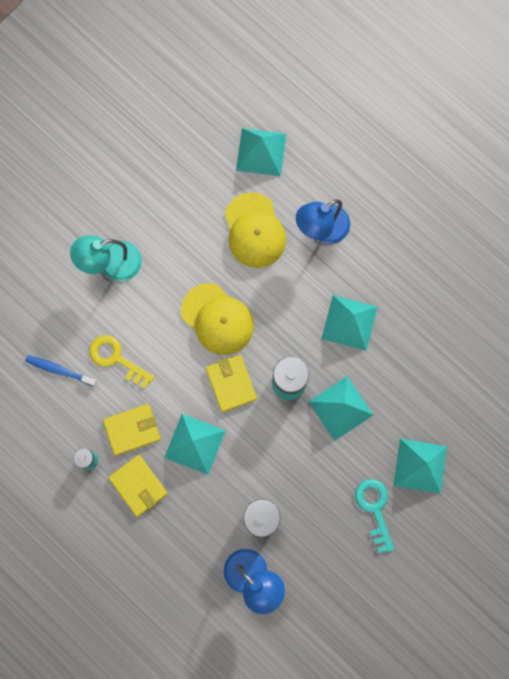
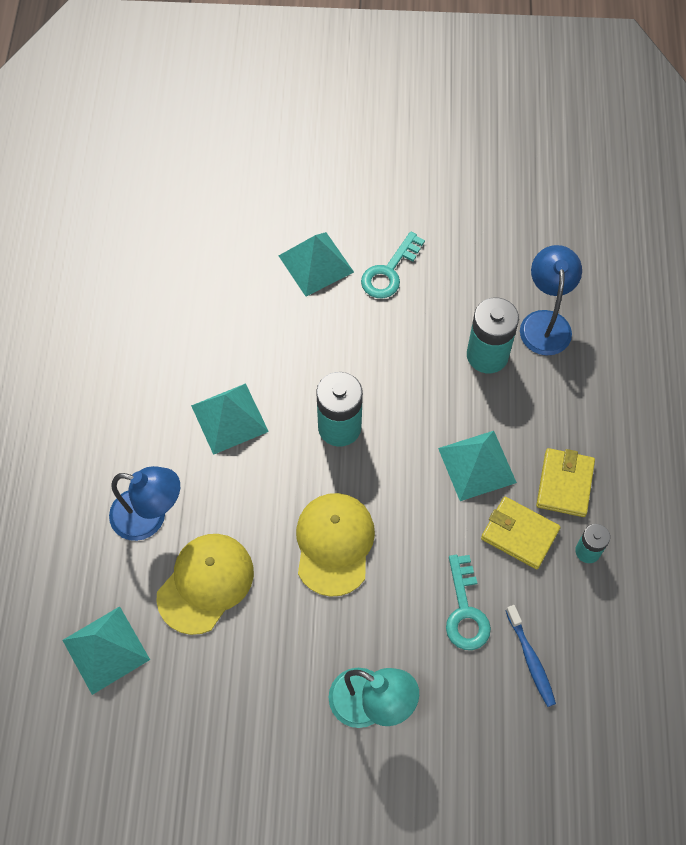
camera: 130 degrees left, 15 degrees down
(116, 359) = (465, 610): yellow key -> turquoise key
(231, 384) = (388, 478): yellow wallet -> none
(341, 408) = (322, 364): turquoise pyramid -> none

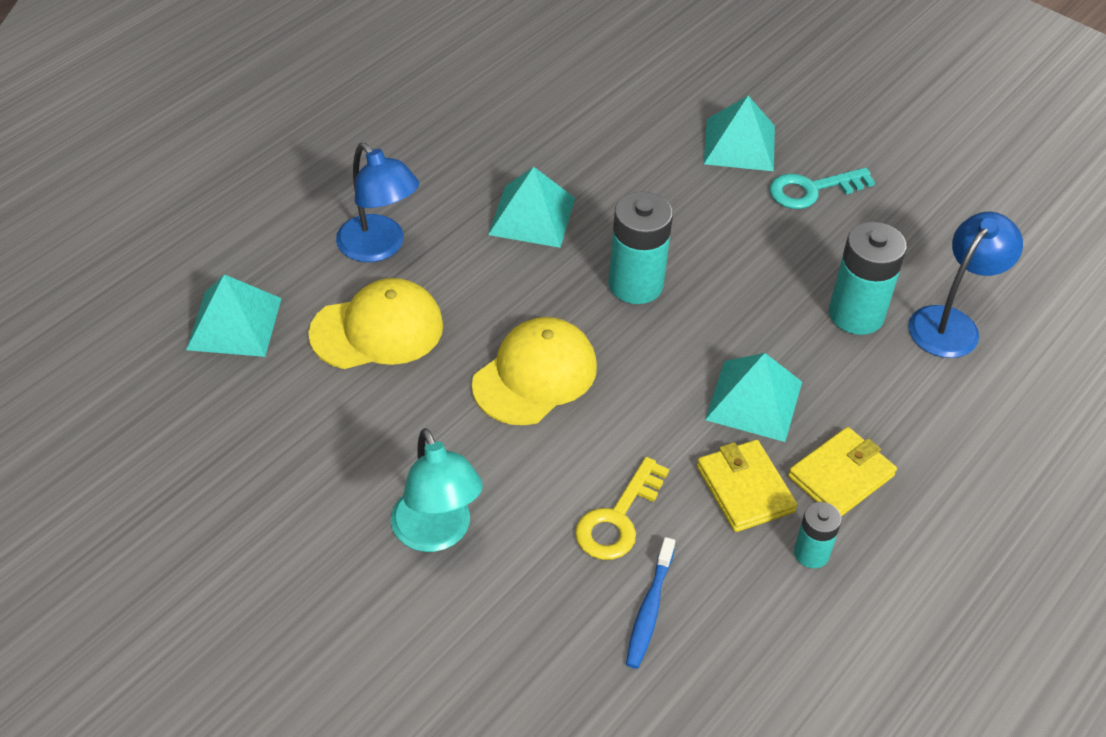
camera: 35 degrees right, 15 degrees down
(465, 610) = (618, 518): turquoise key -> yellow key

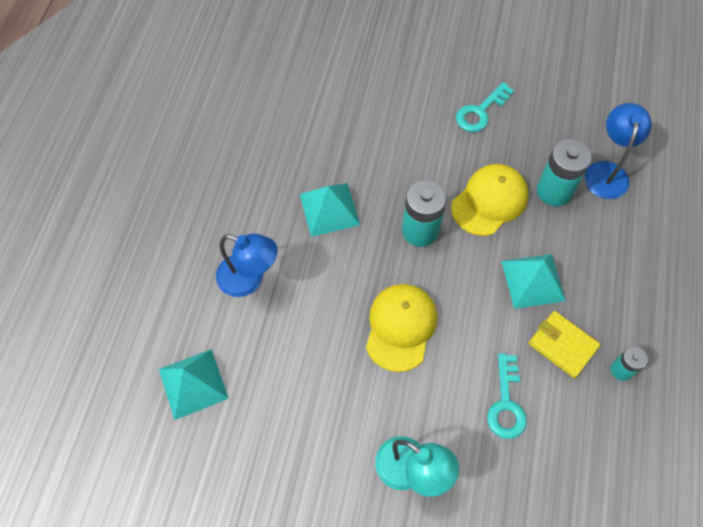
camera: 25 degrees left, 15 degrees up
(377, 330) = (286, 342): yellow cap -> yellow cap (489, 201)
(618, 518) = (506, 403): yellow key -> turquoise key
(649, 610) = (558, 456): blue toothbrush -> none
(739, 144) = (420, 97): turquoise pyramid -> none
(841, 476) = (607, 309): yellow wallet -> none

